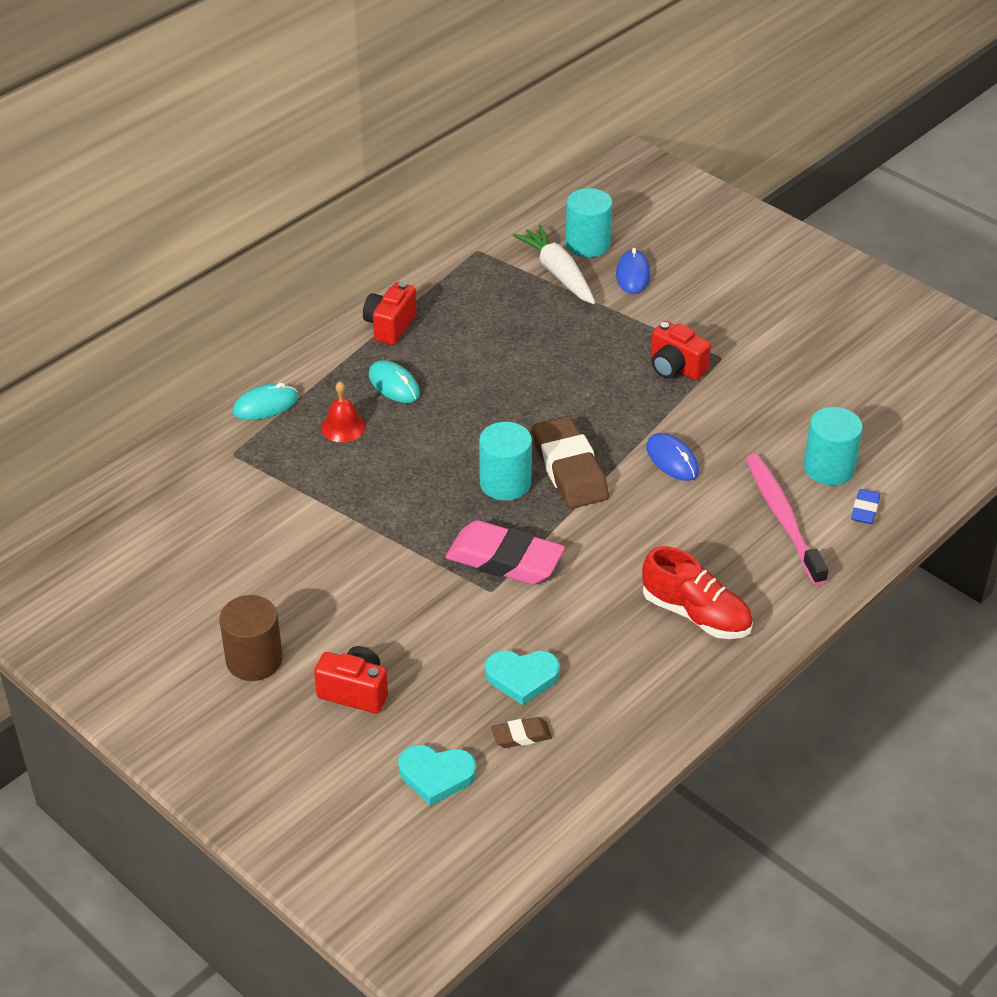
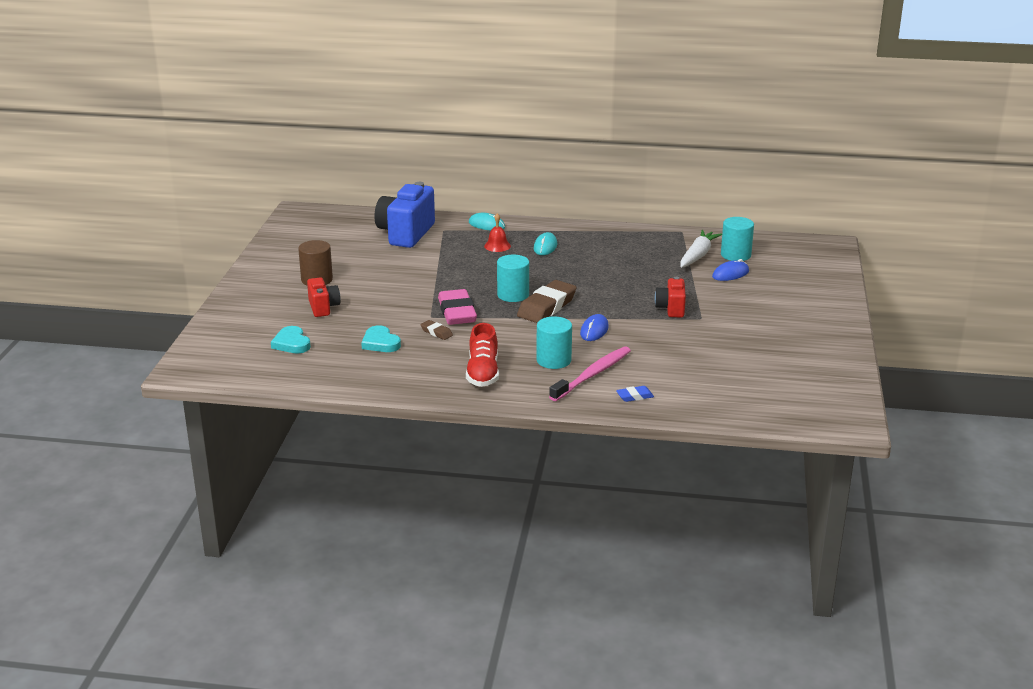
camera: 55 degrees right, 15 degrees down
(202, 497) = (405, 234): none -> blue camera
(390, 326) = (587, 231): red camera -> none
(521, 736) = (340, 355): brown eraser -> brown eraser (436, 332)
(829, 468) = (654, 376): turquoise cylinder -> turquoise cylinder (553, 360)

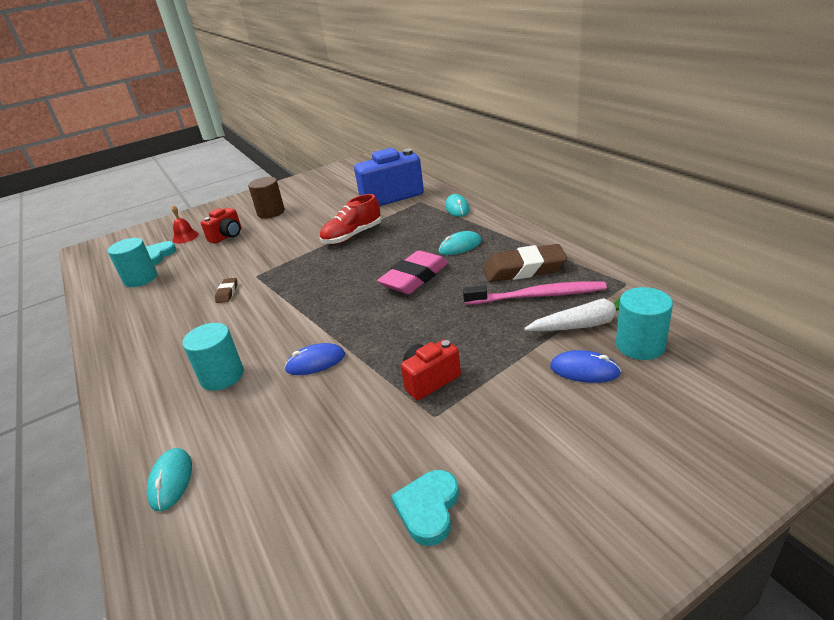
camera: 55 degrees right, 5 degrees up
(380, 343) = (186, 282): turquoise heart -> turquoise heart (428, 509)
(457, 312) = (275, 281): pink eraser -> pink eraser (414, 278)
(483, 373) = (163, 354): red shoe -> red shoe (352, 236)
(497, 246) = (426, 230): red bell -> red bell (185, 237)
(513, 295) = (341, 284): turquoise cylinder -> turquoise cylinder (140, 279)
(546, 307) = (337, 311): brown eraser -> brown eraser (524, 269)
(593, 374) = (208, 418): pink toothbrush -> pink toothbrush (538, 296)
(635, 396) = (171, 481): blue eraser -> turquoise mouse

